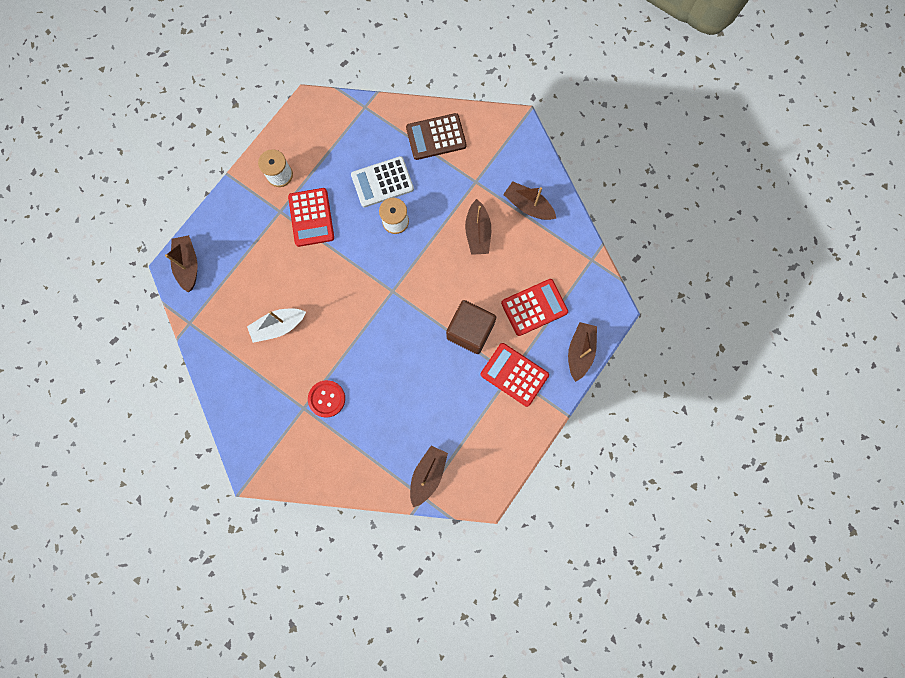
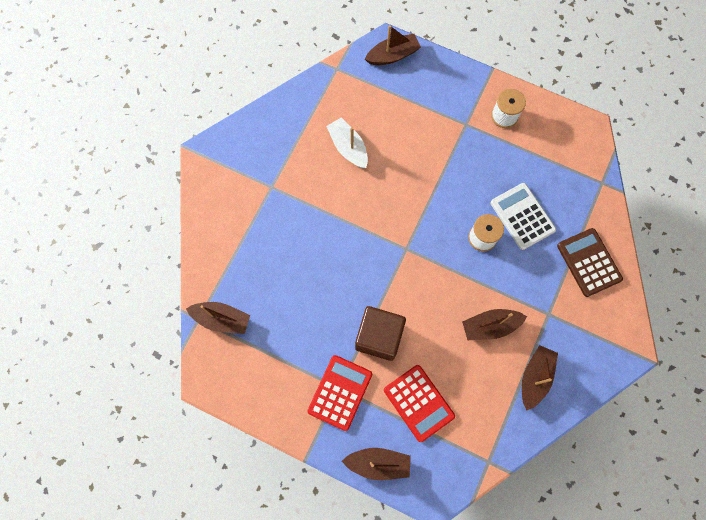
camera: 80 degrees right, 5 degrees down
(311, 217) = (466, 155): red calculator -> none
(326, 399) = (284, 206): red button -> none

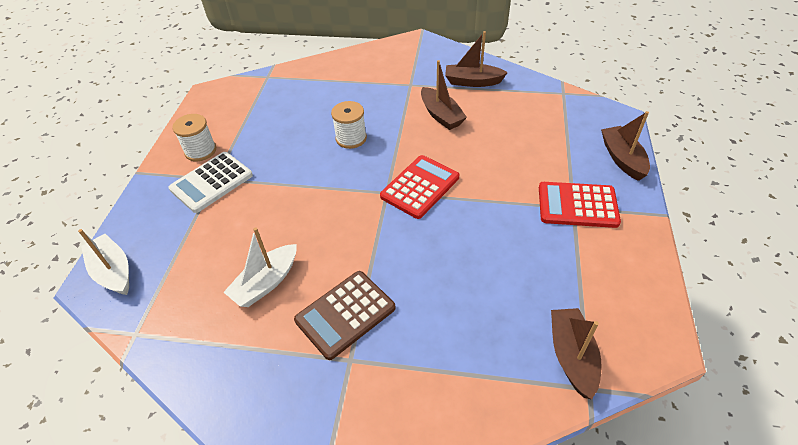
camera: 105 degrees left, 25 degrees down
(379, 337) = (498, 189): brown cube -> none
(393, 55) = (113, 271): brown boat -> white boat
(419, 403) = (544, 145): red calculator -> red calculator (420, 187)
(522, 216) = (318, 117): white calculator -> white calculator (211, 182)
(588, 262) = (350, 71): brown calculator -> brown calculator (345, 314)

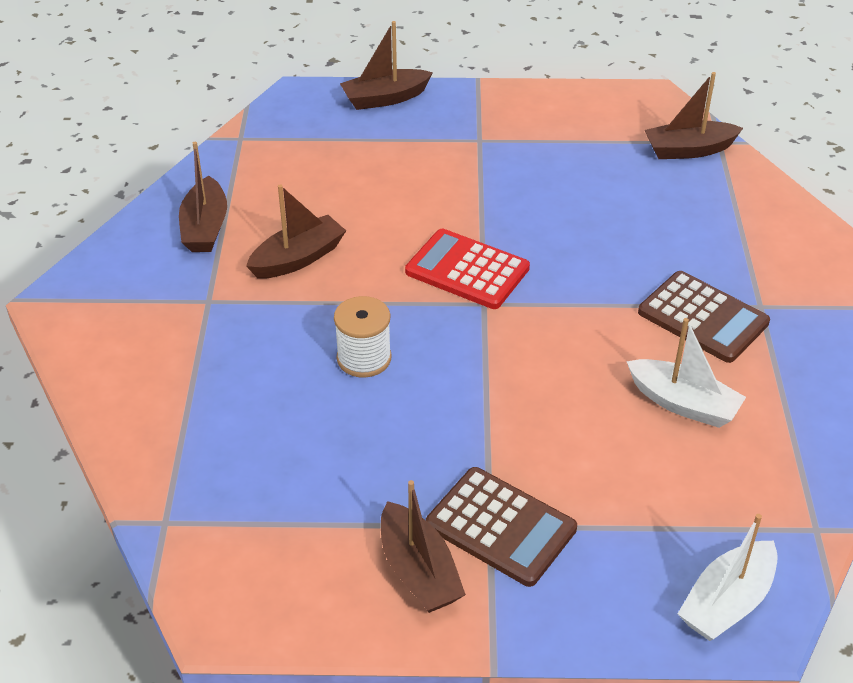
camera: 100 degrees left, 5 degrees down
(200, 151) = (418, 571): white spool -> brown boat
(211, 182) = (501, 527): white calculator -> brown calculator
(577, 205) = (476, 136): red calculator -> none

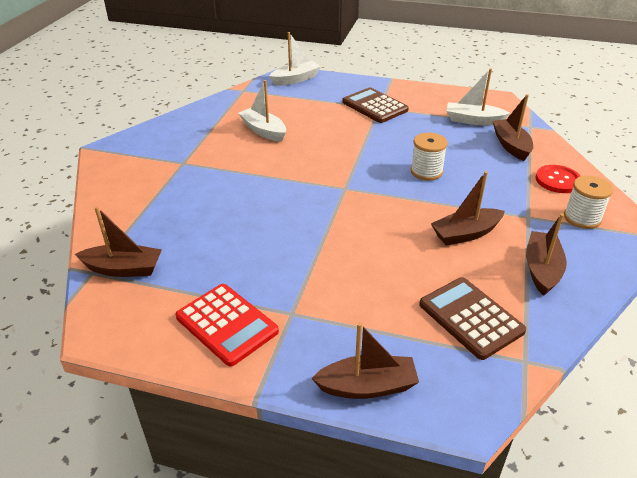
camera: 165 degrees left, 5 degrees down
(130, 311) = (582, 218): none -> white spool
(146, 378) = (557, 180): none -> red button
(283, 518) = (473, 120): none -> white boat
(418, 571) = (414, 100): brown boat -> brown boat (511, 145)
(467, 270) = (348, 207): red calculator -> red calculator (227, 324)
(703, 317) = (220, 162): brown calculator -> brown calculator (470, 318)

